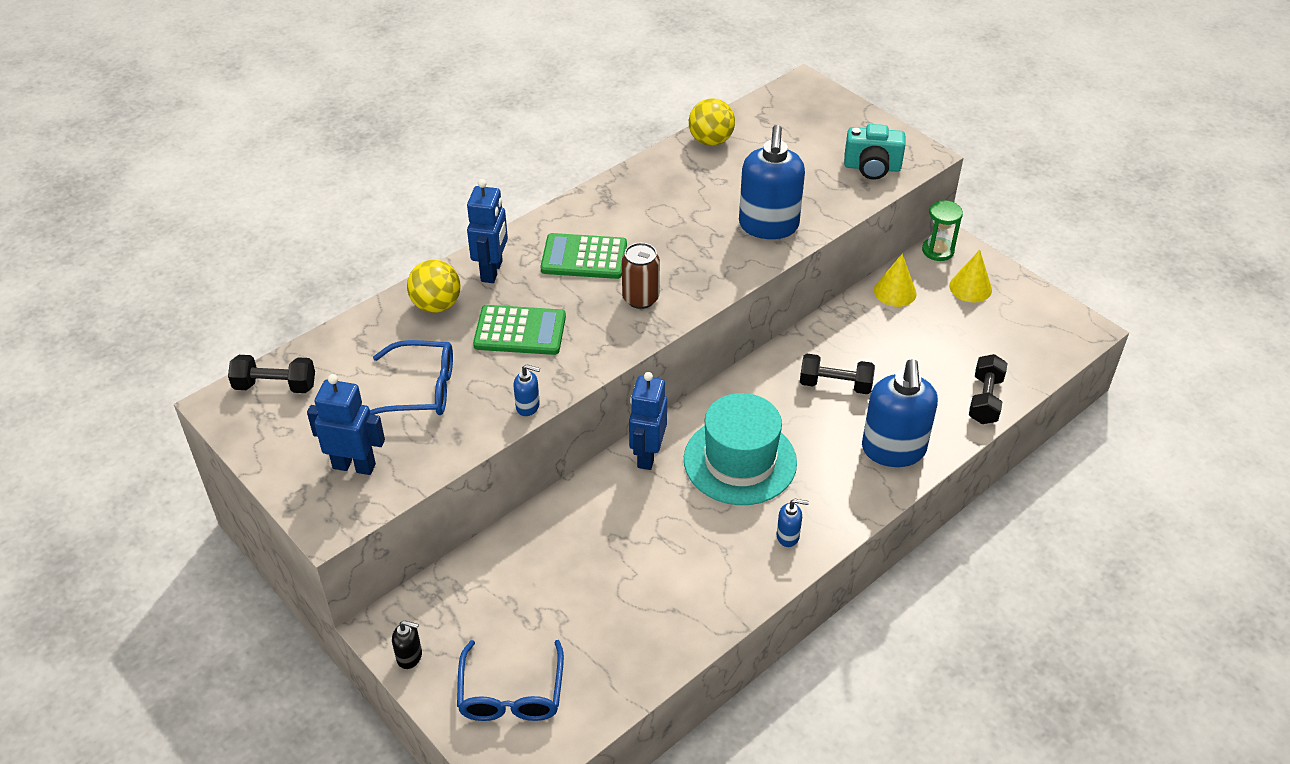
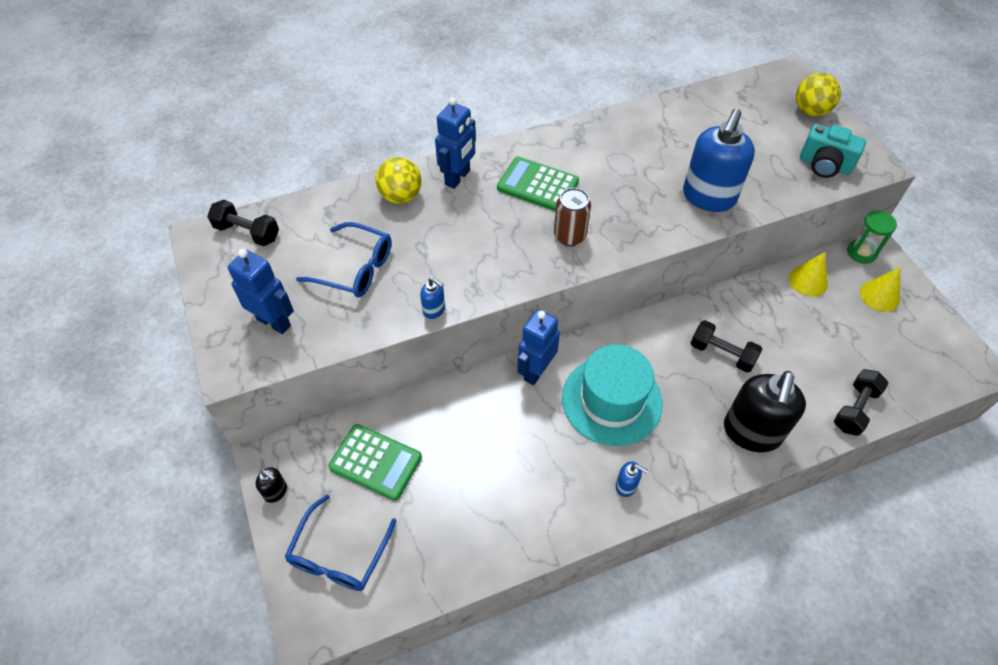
camera: 20 degrees right, 10 degrees up
(520, 331) = (457, 238): green calculator -> green calculator (375, 462)
(710, 141) = (688, 106): yellow ball -> yellow ball (810, 111)
(893, 450) = (751, 432): blue soap dispenser -> black soap dispenser

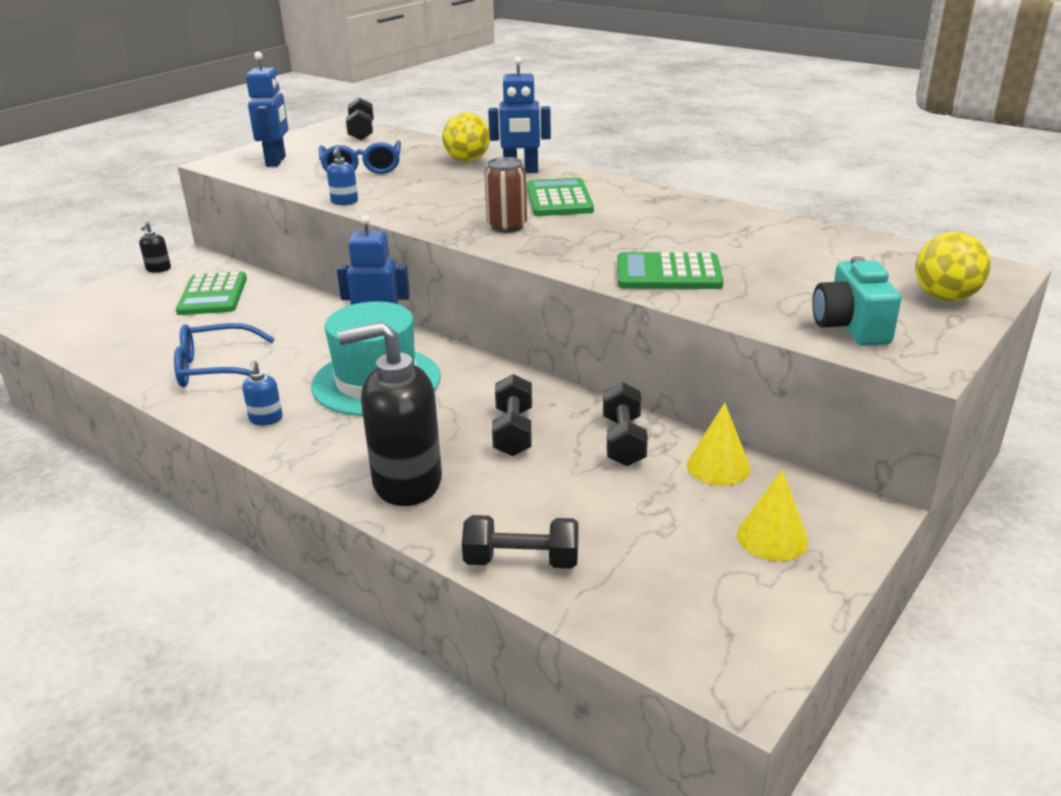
camera: 60 degrees right, 25 degrees down
(339, 554) = (109, 308): blue glasses -> blue glasses (216, 368)
(708, 197) = (668, 273): blue soap dispenser -> green calculator
(761, 307) = (623, 441): none -> black dumbbell
(861, 252) = (840, 501): green hourglass -> none

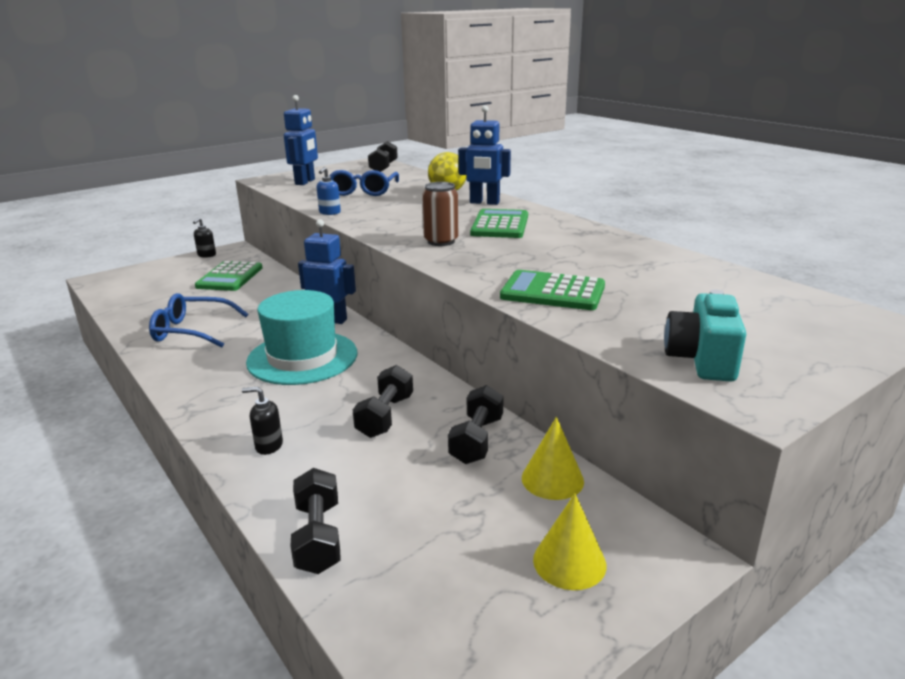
camera: 15 degrees right, 5 degrees down
(266, 419) = (199, 375): blue soap dispenser -> none
(406, 483) = (268, 446): black soap dispenser -> black soap dispenser, size x0.42
(521, 561) = (318, 537): black dumbbell -> black dumbbell turned 60 degrees clockwise
(945, 297) = (820, 344): yellow ball -> none

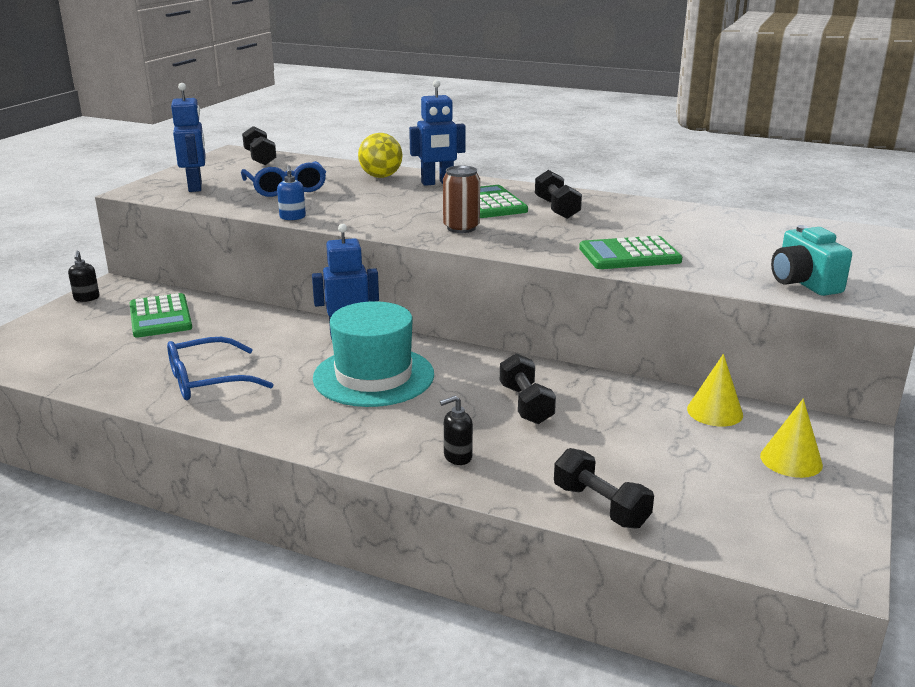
camera: 30 degrees left, 0 degrees up
(476, 440) = (625, 401): black dumbbell -> black dumbbell (556, 209)

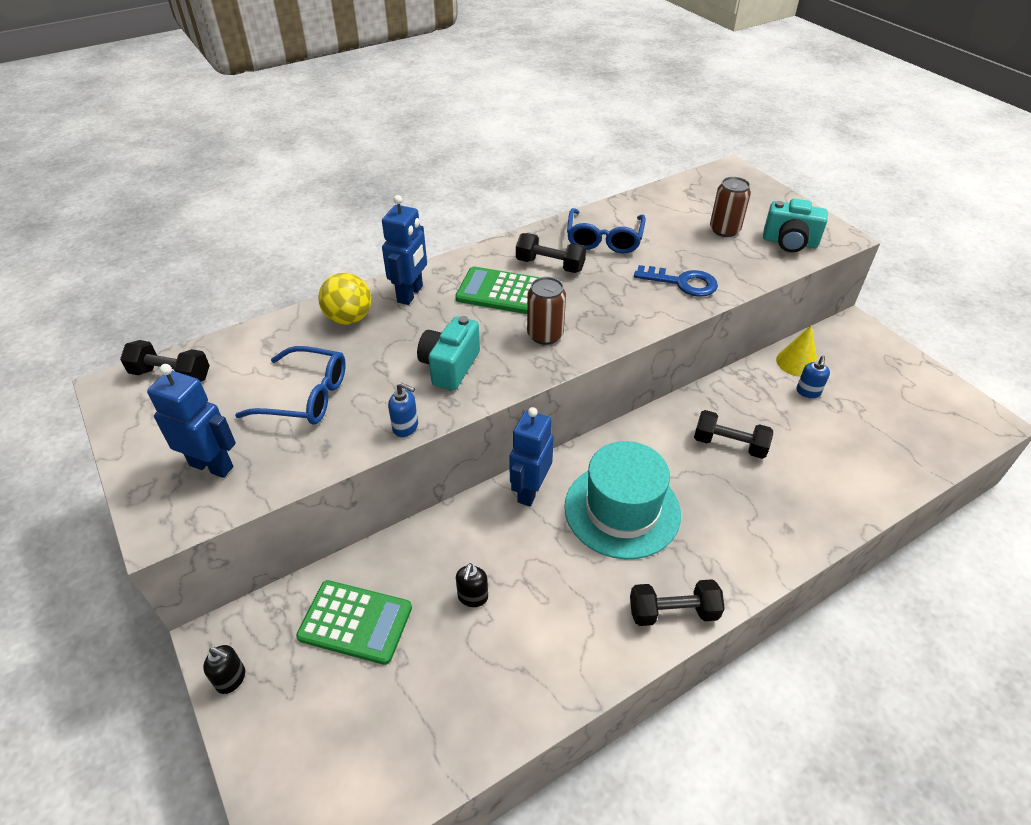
camera: 55 degrees left, 20 degrees up
(208, 380) = (543, 634): blue glasses -> blue glasses (604, 239)
(375, 212) = (450, 366): none -> turquoise camera
(457, 457) = (784, 521): black soap dispenser -> black soap dispenser (472, 597)
(600, 506) = (885, 480): black dumbbell -> black dumbbell (673, 612)
(629, 255) = (682, 283): green calculator -> blue key
(675, 429) = (808, 392): none -> blue soap dispenser
(757, 253) = (724, 230): none -> brown can
(791, 460) = (872, 367): yellow cone -> none

